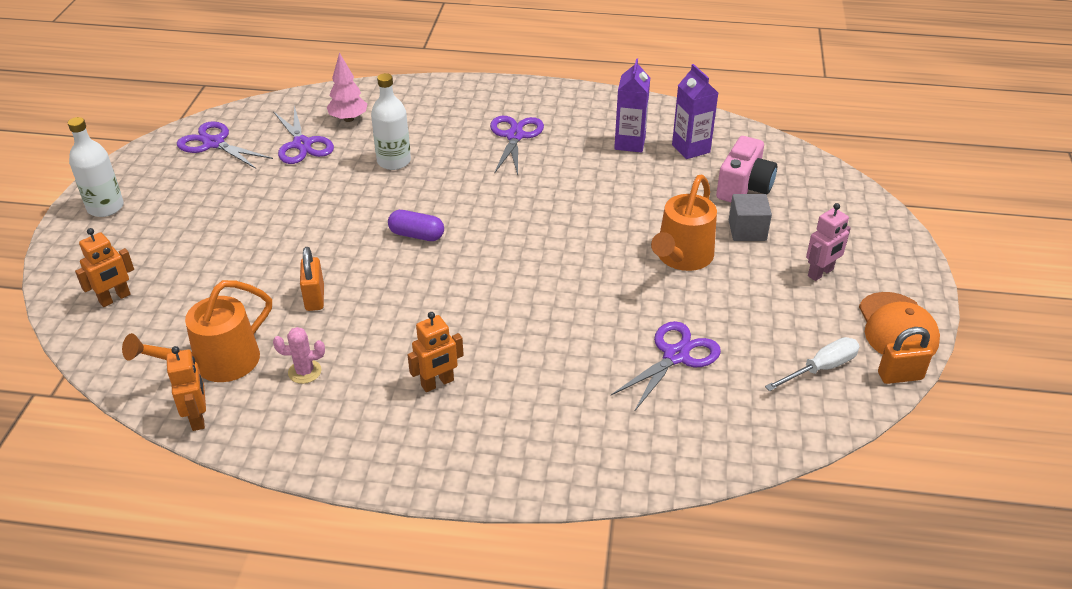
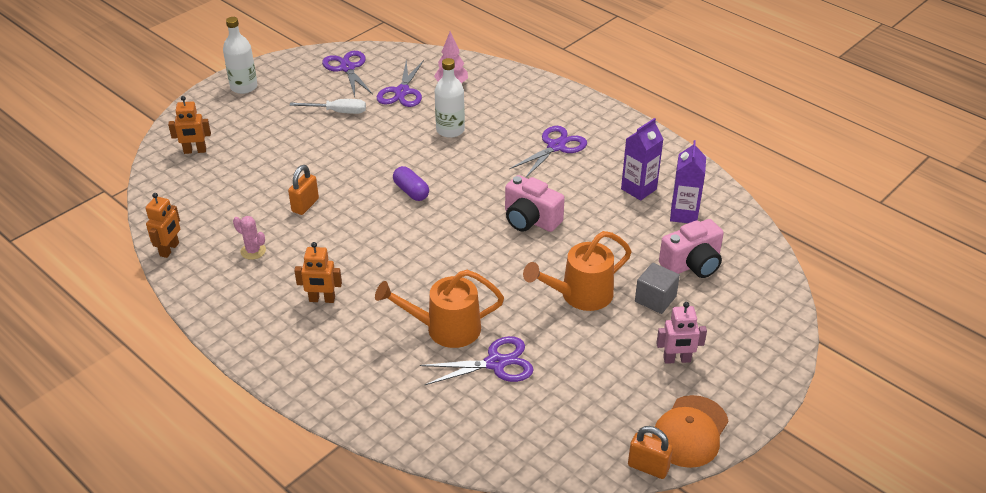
camera: 35 degrees right, 0 degrees up
(216, 364) = (210, 221): orange watering can -> orange watering can (445, 329)
(563, 211) = (530, 220): none -> pink camera
(821, 368) = (592, 428): white screwdriver -> white screwdriver (338, 112)

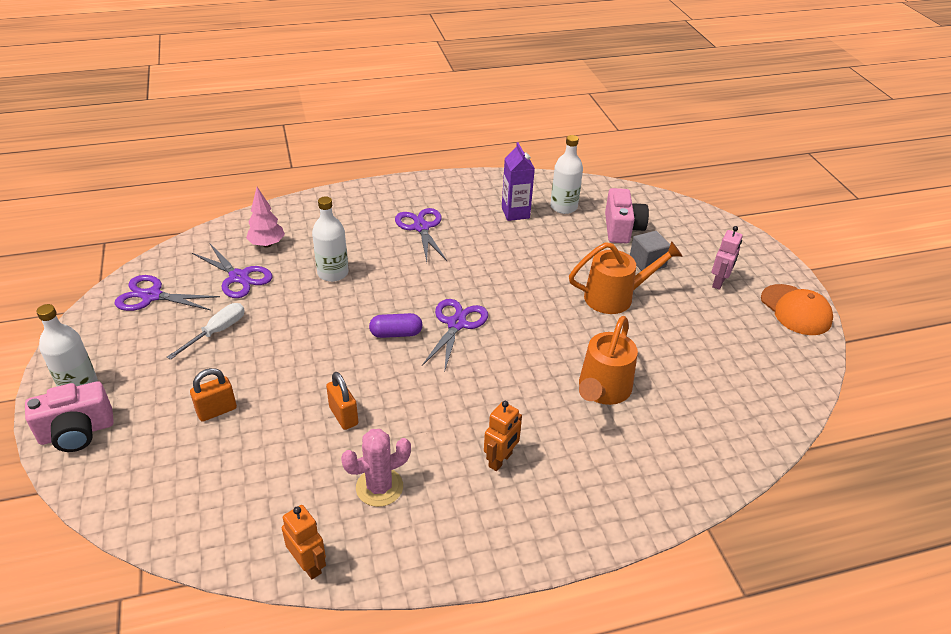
camera: 60 degrees left, 0 degrees up
(195, 151) = (148, 474): orange robot -> none
(253, 251) = (379, 487): pink cactus -> pink cactus, size x1.51
(496, 363) = (665, 378): purple scissors -> purple scissors (456, 324)
(530, 220) = (502, 281): pink camera -> pink camera (77, 432)
(579, 295) = (616, 297): orange watering can -> orange watering can turned 105 degrees counterclockwise
(648, 467) = (822, 346): orange padlock -> orange padlock (217, 411)
(684, 214) = (563, 207): purple carton -> white bottle

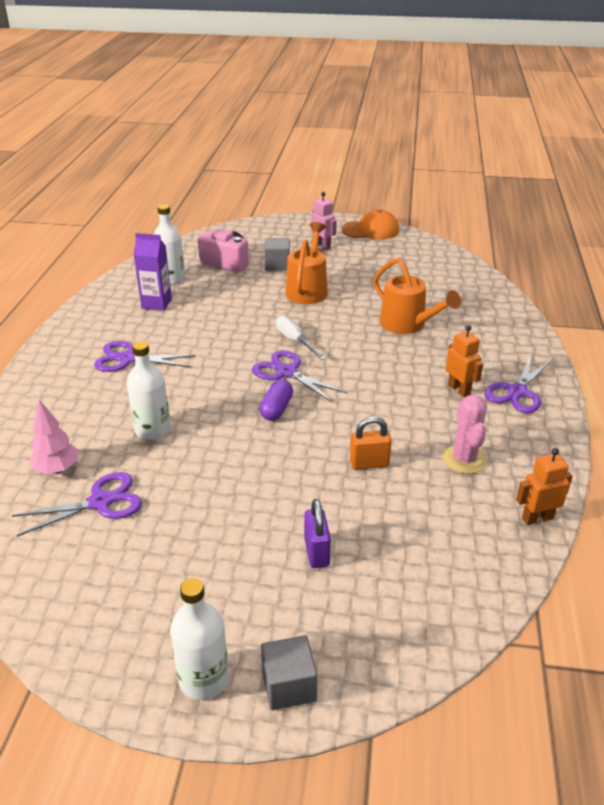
camera: 65 degrees left, 5 degrees down
(77, 432) = (289, 686): pink camera -> grey cube
(151, 296) = (73, 587): purple scissors -> purple scissors (517, 392)
(217, 332) = (187, 534): white screwdriver -> white screwdriver (295, 341)
(217, 411) = (316, 552): orange padlock -> purple padlock

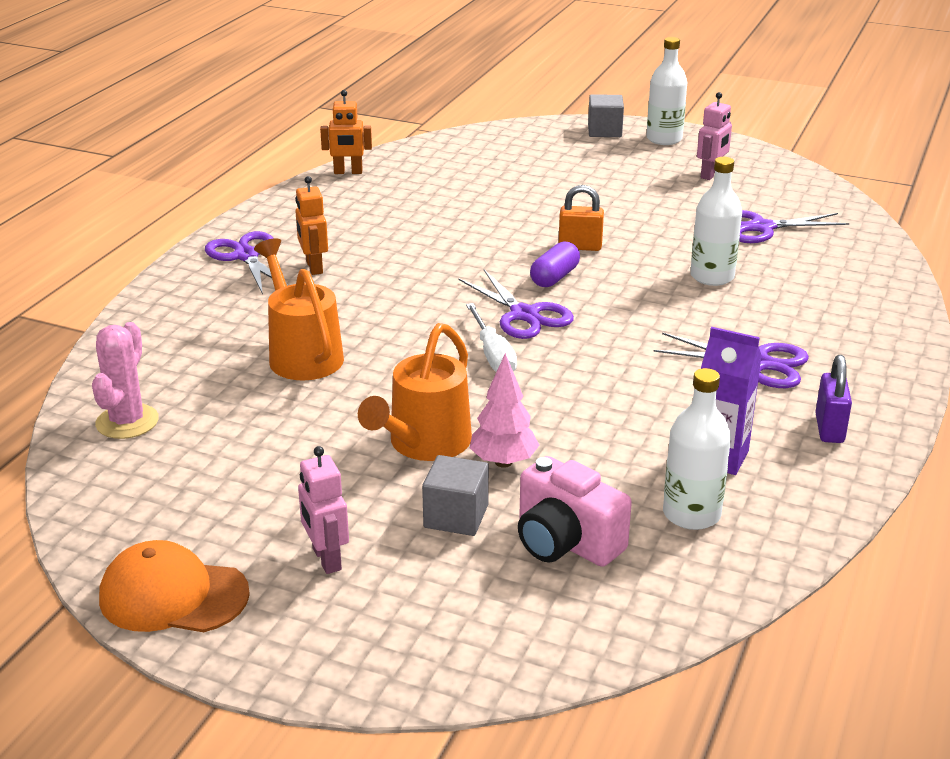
camera: 165 degrees left, 5 degrees down
(57, 469) = (818, 257): pink tree -> pink tree (503, 462)
(143, 594) = (711, 174): none -> pink robot
(316, 552) = (558, 177): purple padlock -> purple padlock (829, 429)
(369, 463) = (474, 221): orange padlock -> orange padlock (580, 247)
(464, 459) = (373, 212): pink cactus -> pink cactus (127, 422)
(517, 392) = (246, 256): purple scissors -> purple scissors turned 75 degrees counterclockwise

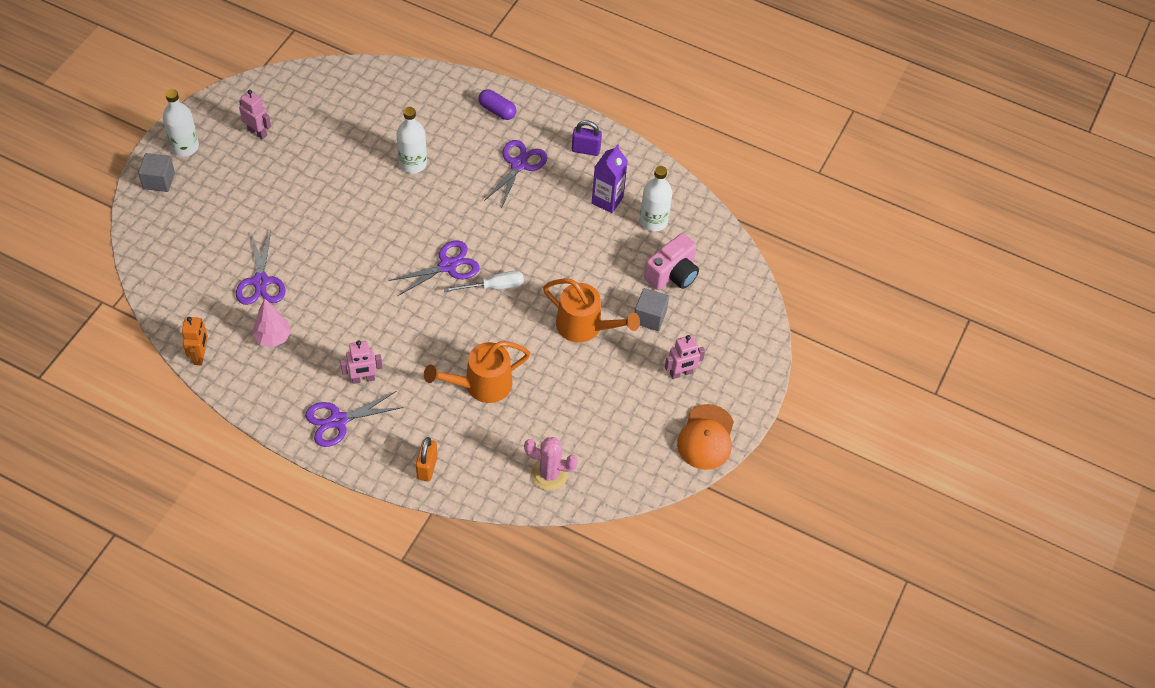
camera: 90 degrees left, 25 degrees up
(314, 267) = (363, 379): orange robot -> pink robot
(503, 462) = (604, 292): pink tree -> pink tree (273, 338)
(554, 277) = (400, 244): purple capsule -> purple capsule (497, 111)
(580, 247) = (359, 225): orange padlock -> orange padlock (427, 467)
(761, 228) = (349, 123): purple scissors -> purple scissors (261, 282)

